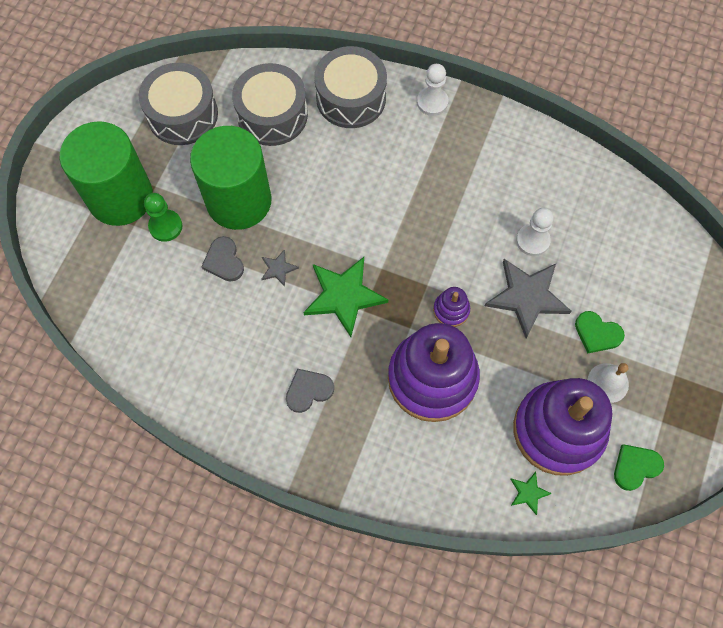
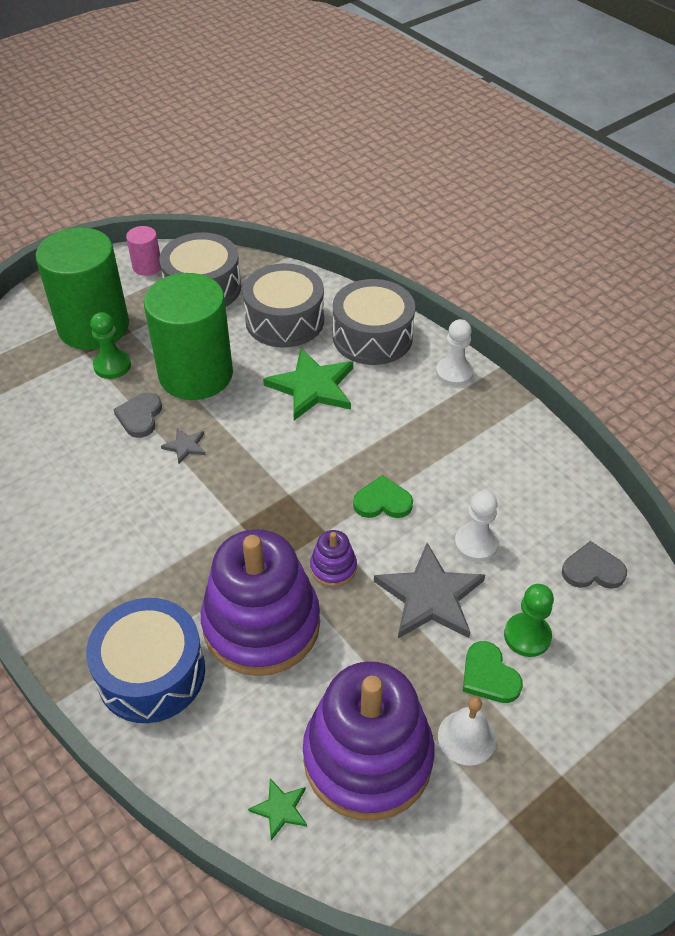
camera: 30 degrees right, 20 degrees down
(118, 115) = (147, 267): none -> pink cylinder
(308, 391) = (123, 569): grey heart -> grey heart (592, 570)
(343, 296) = (230, 500): green star -> green star (312, 387)
(385, 453) = (151, 673): none -> blue drum
(604, 292) = (527, 636): none -> green pawn
(635, 467) = (437, 857): green heart -> green heart (382, 502)

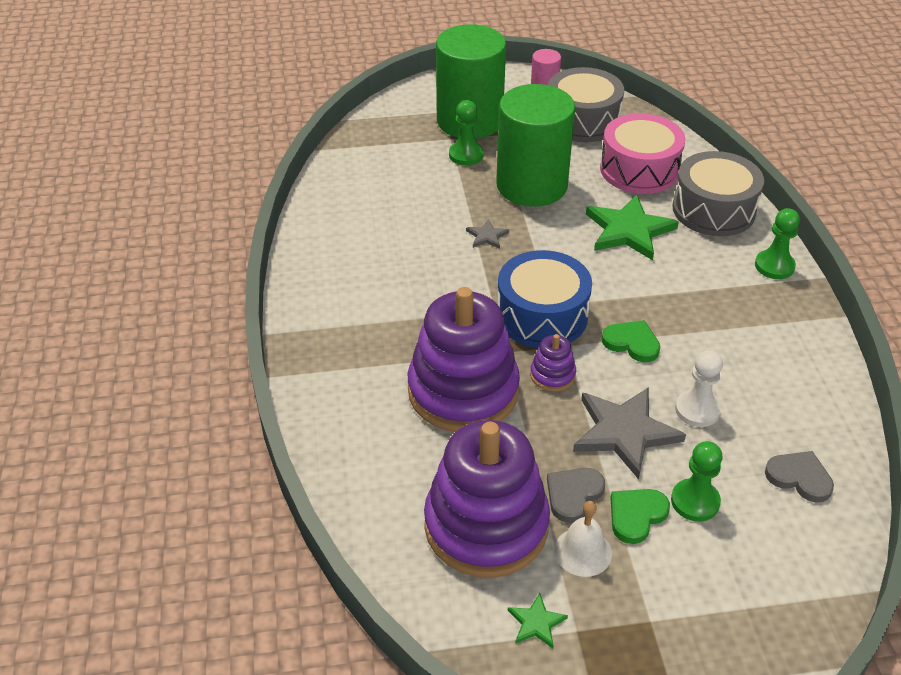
camera: 30 degrees right, 5 degrees down
(140, 417) = (464, 201): grey heart -> grey heart (573, 495)
(151, 673) = (353, 387): blue drum -> blue drum (542, 315)
(280, 809) = (390, 527): green star -> green star (536, 623)
(285, 320) = (639, 169): grey drum -> pink drum
(454, 373) = (774, 266): white pawn -> green pawn
(489, 676) = (636, 516): green heart -> green heart turned 45 degrees clockwise

